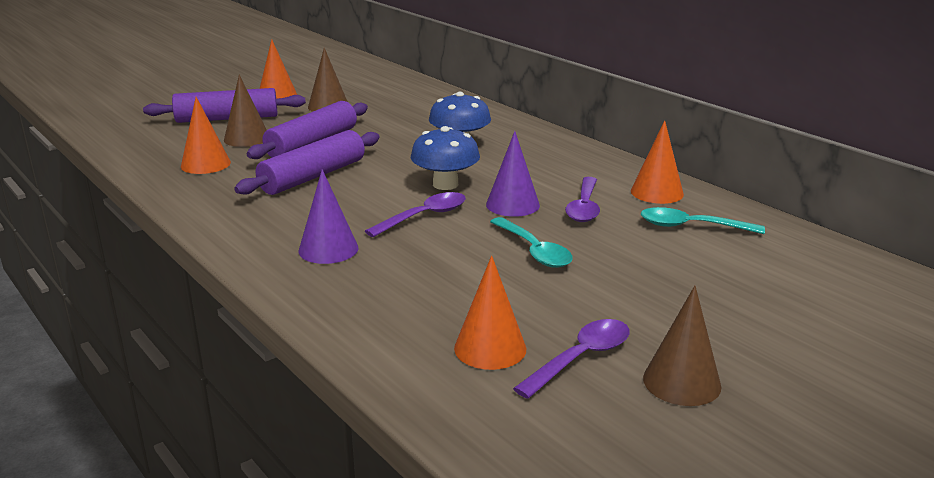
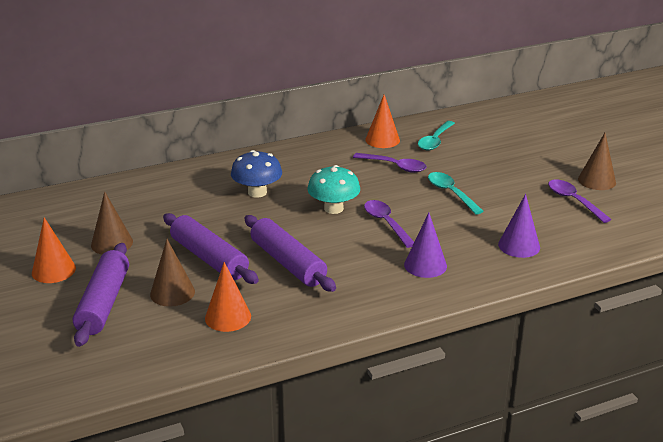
camera: 75 degrees left, 5 degrees up
(445, 184) = (333, 208): blue mushroom -> turquoise mushroom
(490, 348) = (561, 224): orange cone -> none
(512, 205) = (380, 189): purple cone -> purple cone (519, 246)
(534, 251) = (451, 193): turquoise spoon -> turquoise spoon turned 105 degrees counterclockwise

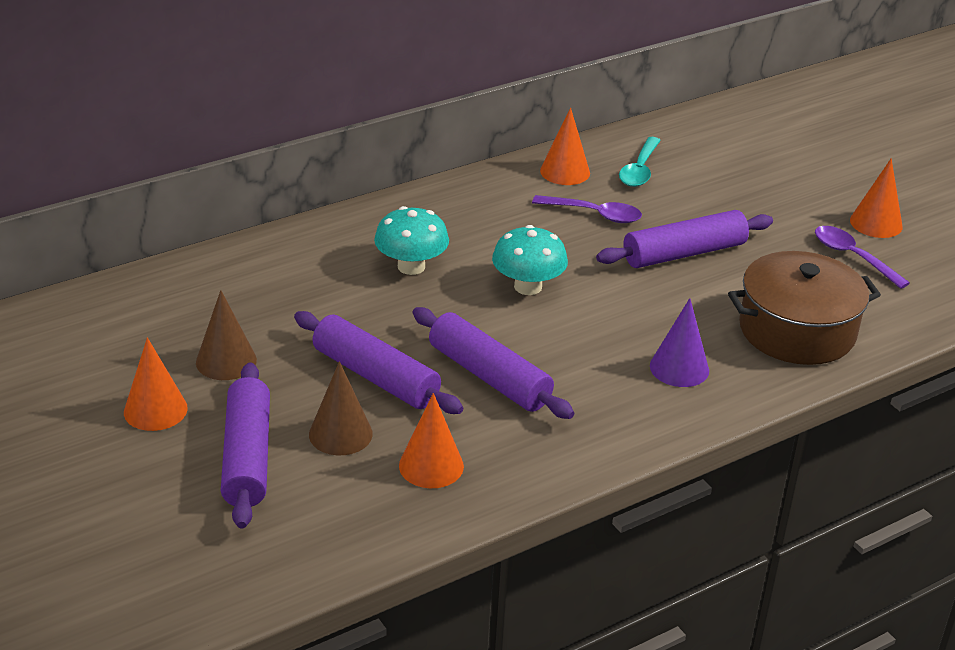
camera: 10 degrees left, 5 degrees up
(257, 192) = (411, 266): blue mushroom -> turquoise mushroom
(386, 223) = (608, 306): purple spoon -> none
(451, 193) = (684, 253): turquoise spoon -> purple rolling pin
(519, 246) = (797, 330): purple cone -> brown pot
(597, 180) = (876, 223): brown cone -> orange cone

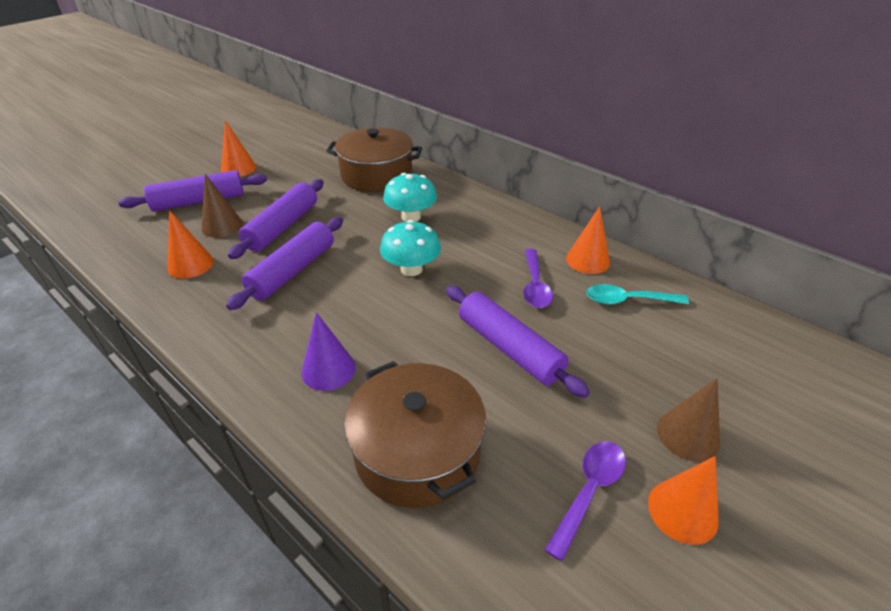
camera: 75 degrees right, 5 degrees up
(226, 361) = (286, 178): brown cone -> brown cone (688, 435)
(276, 276) = (376, 175): none -> brown pot

